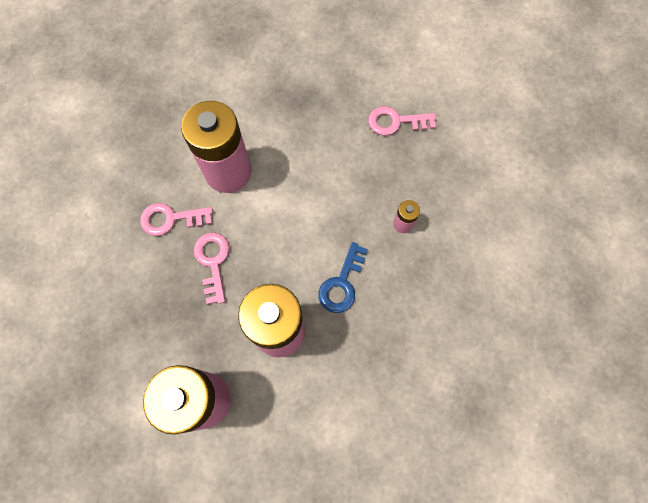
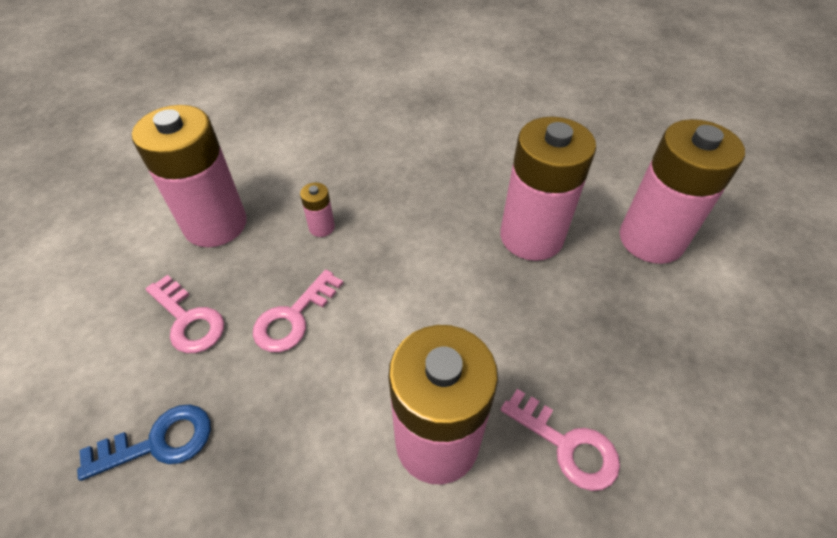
camera: 135 degrees left, 20 degrees down
(213, 262) = (550, 347): pink key -> pink key (293, 317)
(341, 283) = (434, 228): blue key -> blue key (159, 442)
(459, 172) = (215, 224): none -> pink battery

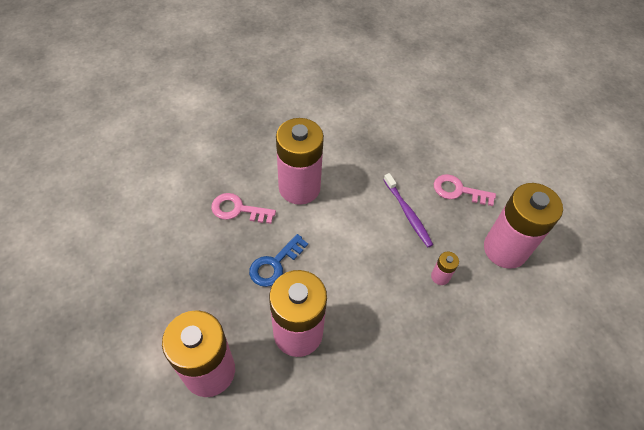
camera: 150 degrees right, 5 degrees up
(159, 442) = (417, 142): blue key -> blue key (274, 264)
(293, 317) = (408, 214): pink key -> purple toothbrush

